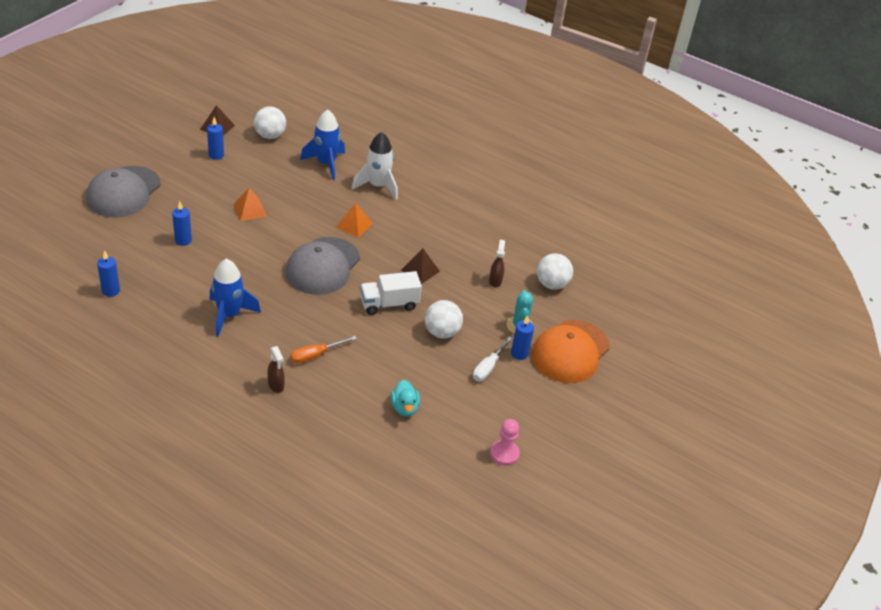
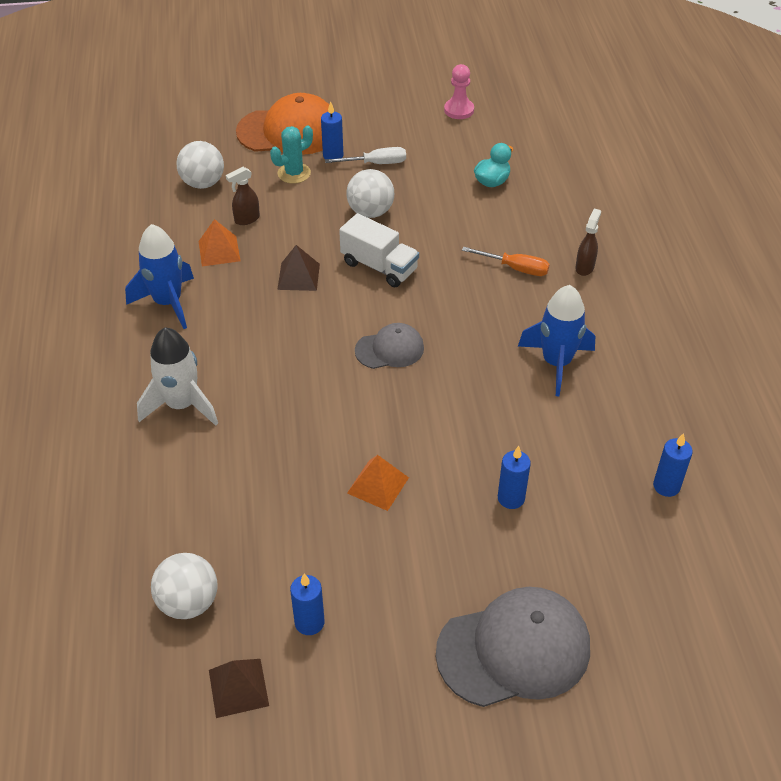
camera: 125 degrees left, 5 degrees up
(323, 266) = (389, 349): grey cap -> grey cap, size x0.55
(326, 164) = (189, 488): blue rocket -> blue rocket (168, 303)
(354, 225) = (286, 374): orange pyramid -> orange pyramid (219, 251)

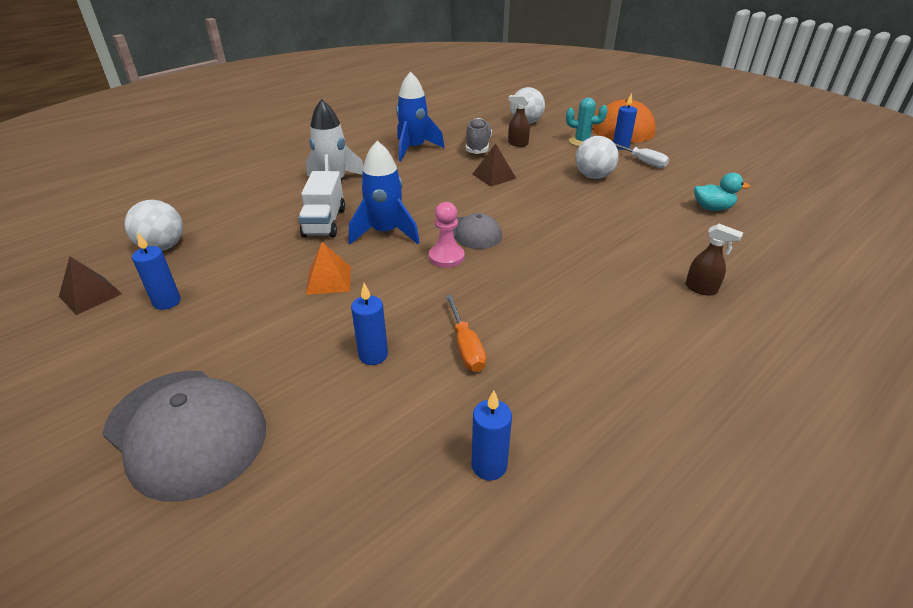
camera: 55 degrees right, 10 degrees down
(219, 251) = (478, 146): orange pyramid -> grey shoe
(379, 266) = (547, 199): white truck -> white truck (324, 222)
(459, 110) = (755, 168): pink pawn -> pink pawn (446, 257)
(515, 268) = (639, 254): orange screwdriver -> orange screwdriver (466, 347)
(556, 363) = (564, 318): blue rocket -> blue rocket (385, 233)
(584, 267) = (701, 289): brown spray bottle -> brown spray bottle turned 45 degrees clockwise

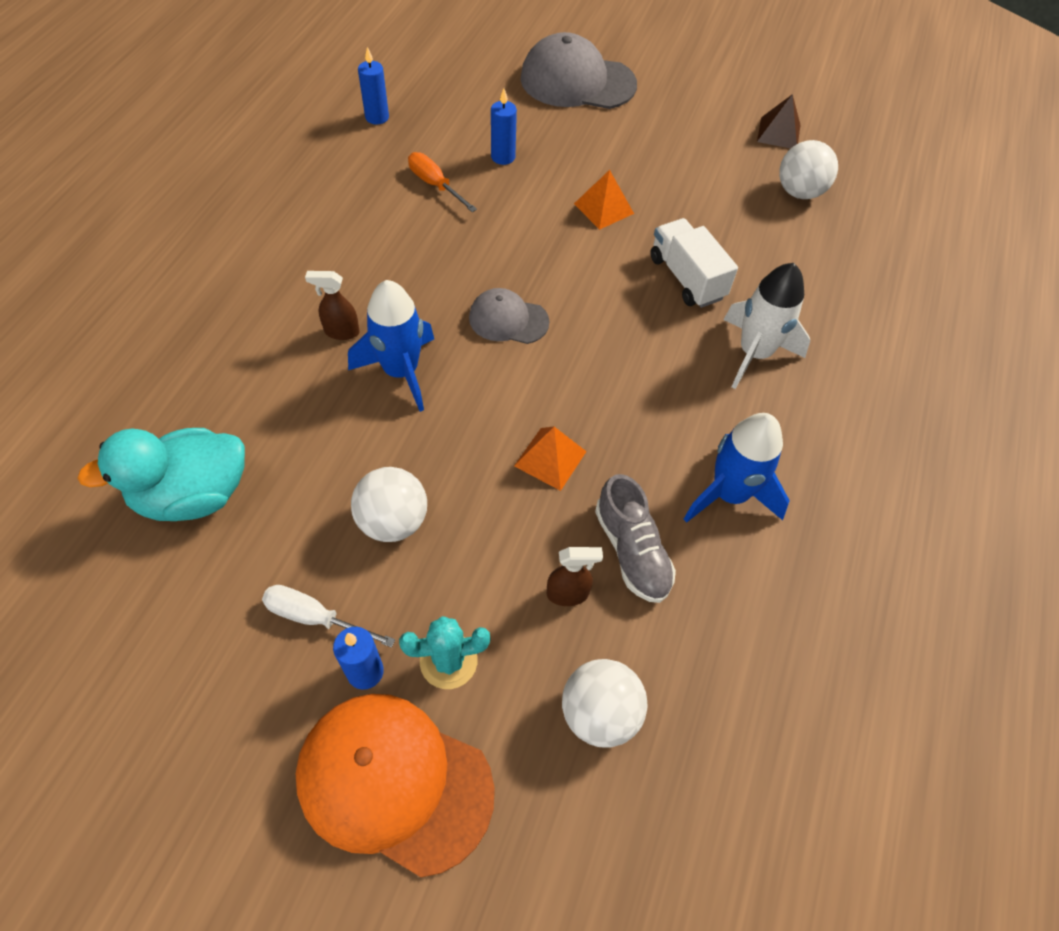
camera: 150 degrees right, 20 degrees up
(167, 302) = (711, 146): blue candle -> none
(385, 233) = (605, 286): blue rocket -> blue rocket (401, 372)
(446, 257) = (513, 273): pink pawn -> none
(494, 176) = (550, 458): brown pyramid -> orange pyramid
(701, 289) = (224, 318): brown spray bottle -> brown spray bottle (341, 332)
(712, 208) = (193, 495): turquoise duck -> turquoise duck, size x1.79

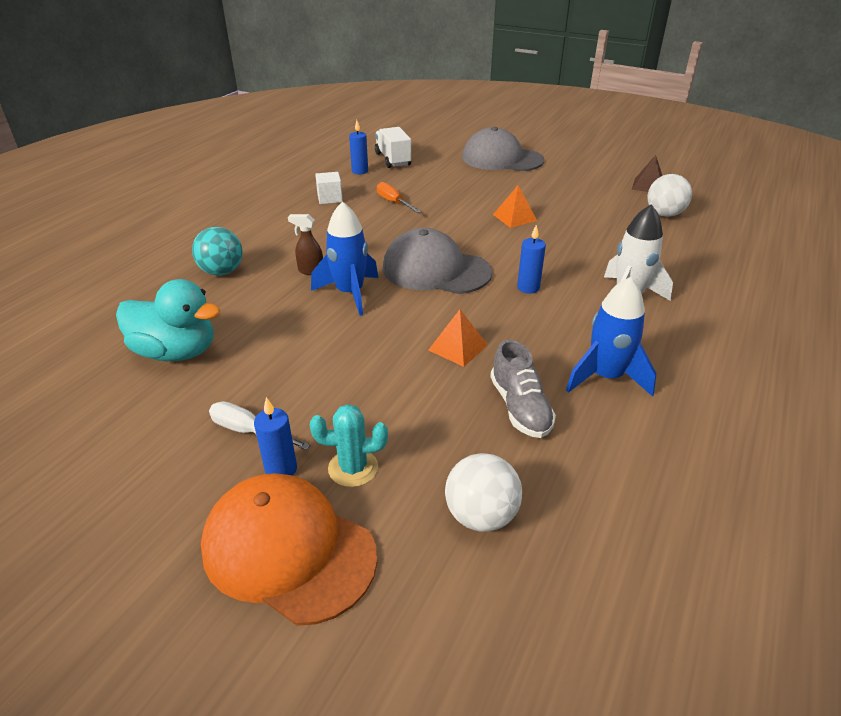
camera: 10 degrees right, 20 degrees down
(193, 495) = (176, 352): turquoise duck -> turquoise duck turned 150 degrees counterclockwise
(220, 341) = (222, 272): none -> turquoise ball
(343, 180) = (330, 198): none -> white cube
(393, 521) = (325, 376): white ball -> none
(503, 157) = (444, 191): blue candle -> blue candle (528, 288)
(508, 320) = (436, 270): grey cap -> grey cap, size x1.81
(568, 594) = (462, 431): brown spray bottle -> none
(686, 278) = (575, 254): white truck -> white truck (393, 159)

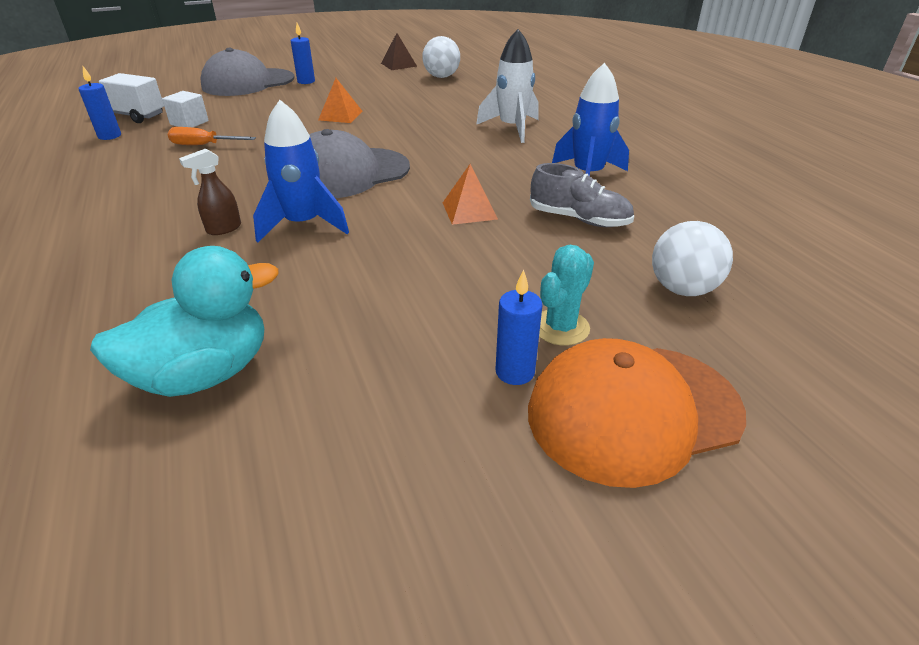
camera: 50 degrees left, 0 degrees up
(222, 272) = (107, 281): turquoise ball -> none
(249, 431) = (429, 371): white screwdriver -> none
(330, 198) = (119, 168): white cube -> white cube (189, 123)
(528, 288) = (441, 152): blue candle -> blue candle (306, 81)

